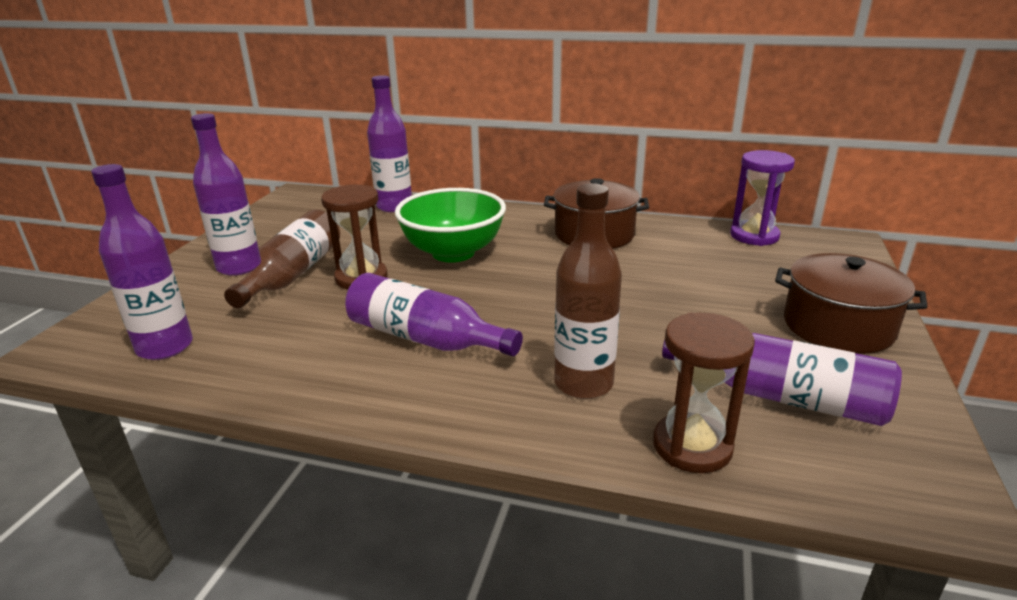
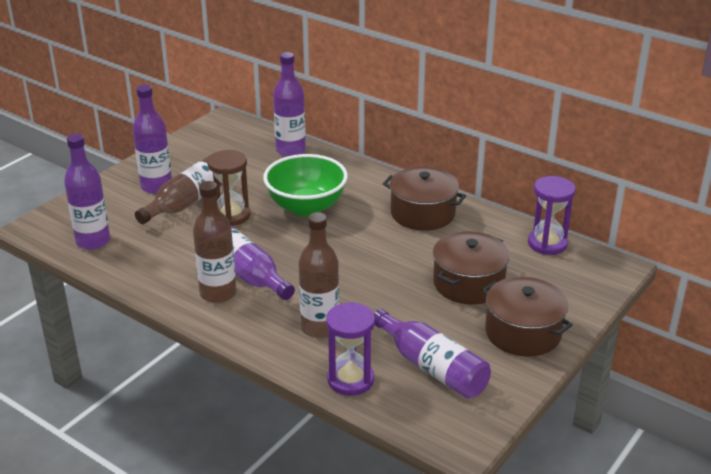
camera: 20 degrees right, 5 degrees up
(400, 373) = (218, 293): none -> brown bottle
(692, 446) = (350, 380): brown hourglass -> purple hourglass
(717, 289) = (468, 283): none -> brown pot

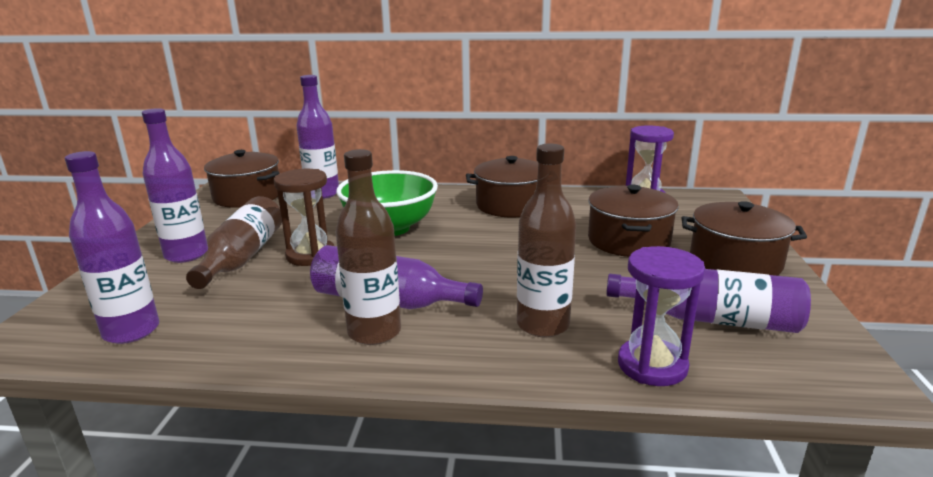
camera: 30 degrees left, 10 degrees down
(234, 135) = (247, 196): none -> brown pot

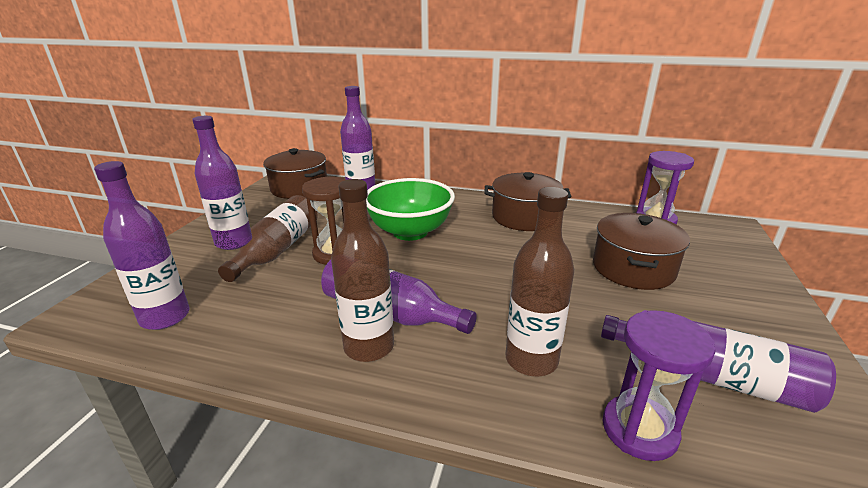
camera: 10 degrees right, 5 degrees up
(735, 261) = (744, 305): brown pot -> none

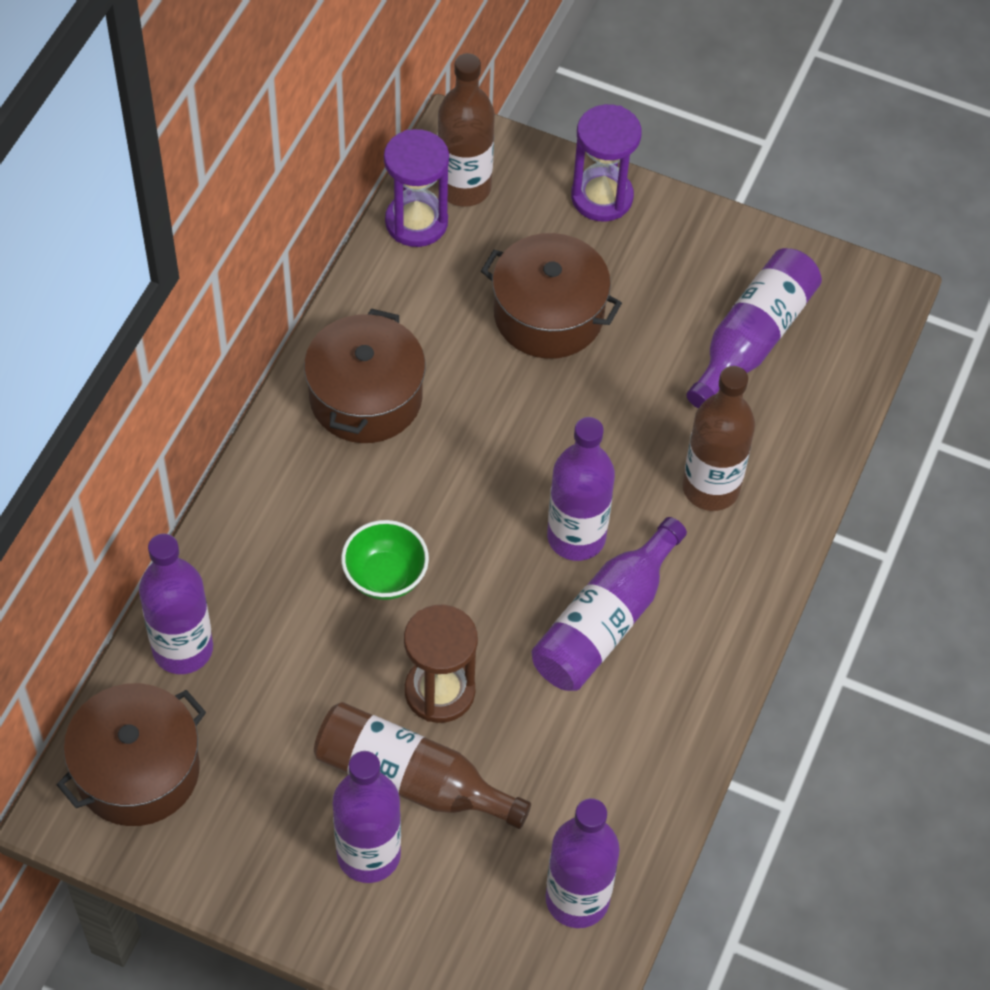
camera: 85 degrees left, 30 degrees up
(369, 347) = (669, 648): brown bottle -> brown bottle (464, 187)
(410, 232) = (385, 576): green bowl -> green bowl, size x0.57
(457, 294) = (576, 537): none -> purple bottle
(639, 430) = (809, 429): purple hourglass -> purple hourglass (602, 197)

